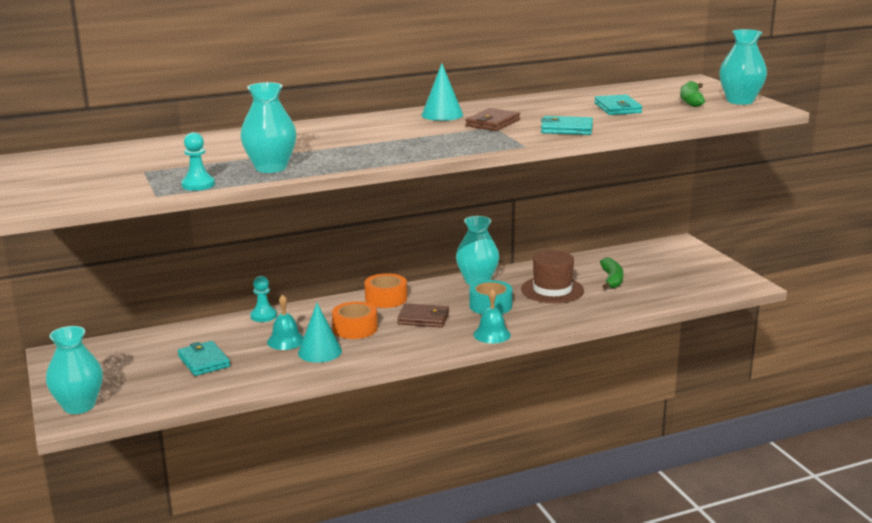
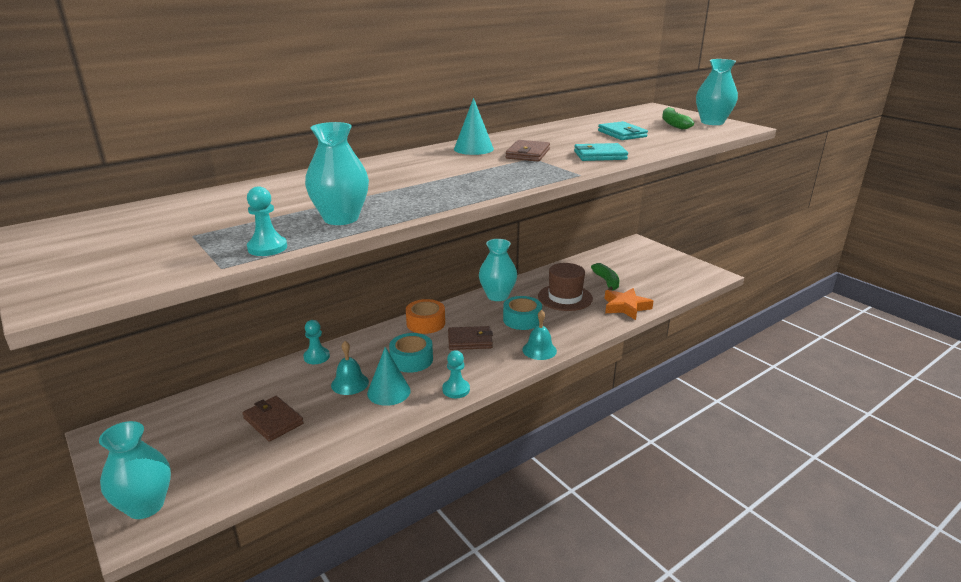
camera: 15 degrees left, 5 degrees up
(204, 361) = (273, 421): turquoise wallet -> brown wallet
(355, 328) = (411, 360): orange tape -> turquoise tape
(386, 357) = (456, 390): none -> turquoise pawn
(616, 306) = (626, 307): none -> orange star

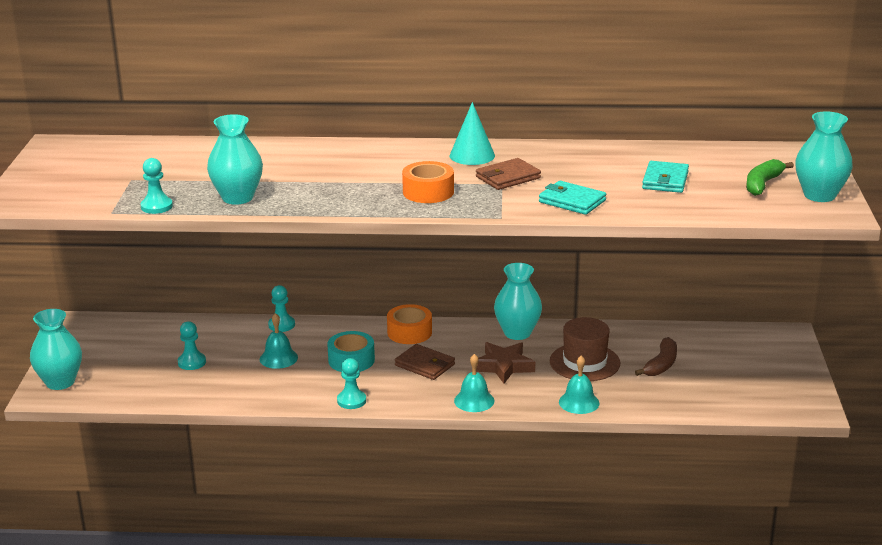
camera: 40 degrees right, 0 degrees up
(273, 421) = (192, 362): brown wallet -> turquoise pawn
(388, 392) = (298, 378): turquoise cone -> none
(494, 174) = (428, 192): none -> orange tape
(522, 319) = (503, 366): turquoise tape -> brown star
(601, 322) = (579, 402): none -> turquoise bell
(606, 282) = (661, 364): green banana -> brown banana
(626, 307) = (633, 399): orange star -> none

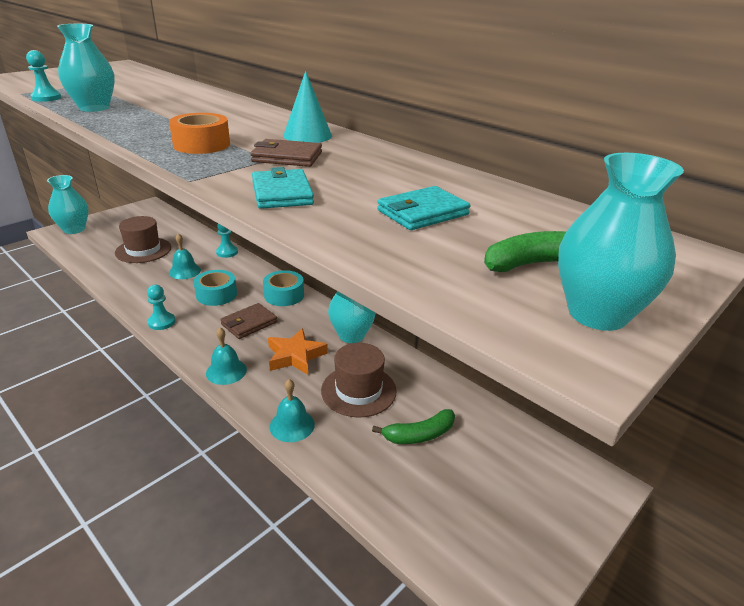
camera: 40 degrees right, 5 degrees up
(192, 362) = (143, 250): turquoise pawn -> brown hat
(409, 332) = (284, 295): orange tape -> turquoise tape
(425, 365) = (249, 323): brown wallet -> brown wallet turned 60 degrees clockwise
(503, 366) = (295, 356): brown star -> orange star
(661, 364) = (419, 435): brown banana -> green banana

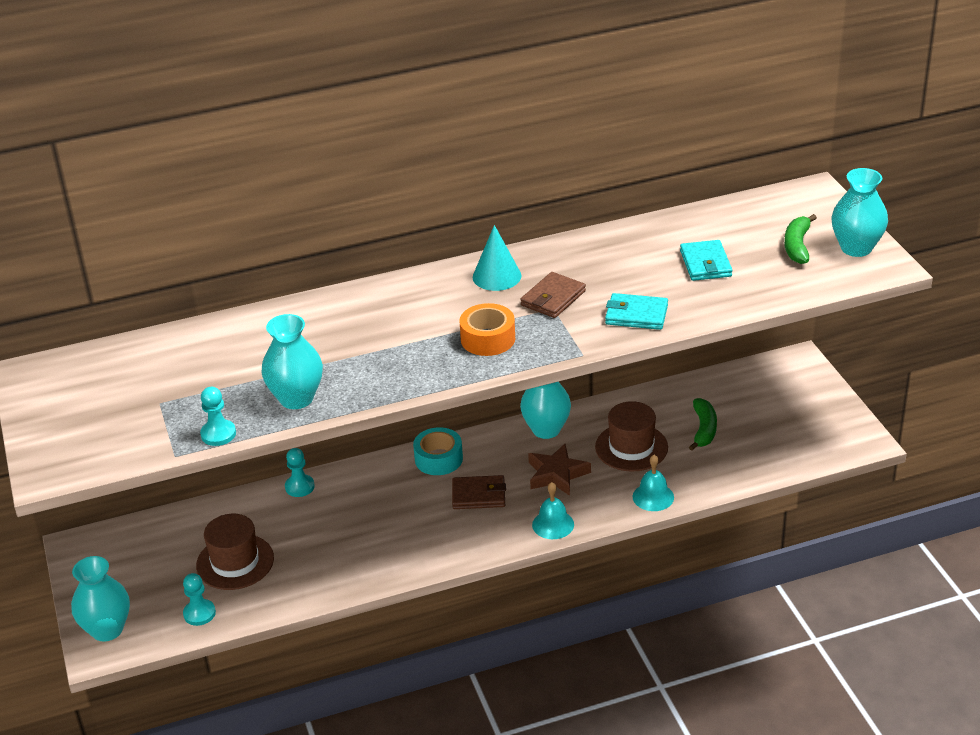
camera: 60 degrees left, 5 degrees up
(161, 322) = (432, 560): turquoise pawn -> turquoise pawn (199, 613)
(184, 271) = (324, 530): turquoise bell -> none
(216, 294) = (401, 511): turquoise tape -> none
(249, 323) = (478, 495): brown wallet -> brown wallet turned 75 degrees counterclockwise
(295, 356) = (557, 474): orange star -> brown star

